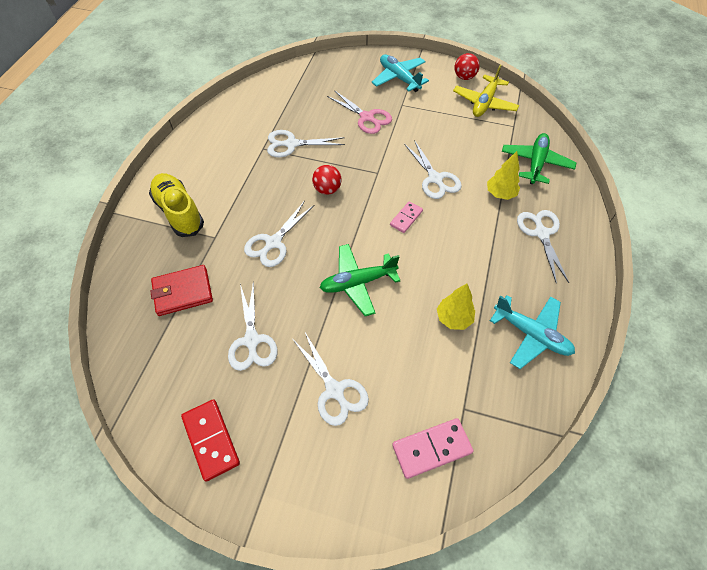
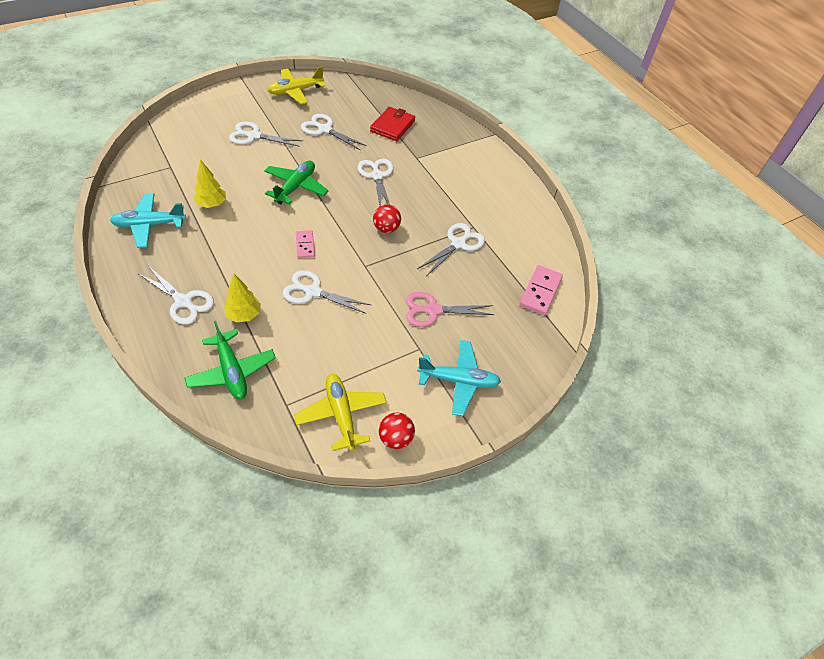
camera: 130 degrees right, 5 degrees down
(179, 212) = (459, 156): yellow shoe -> none
(211, 440) = (295, 91): red domino -> yellow plane
(432, 449) = (176, 143): pink domino -> pink domino (540, 291)

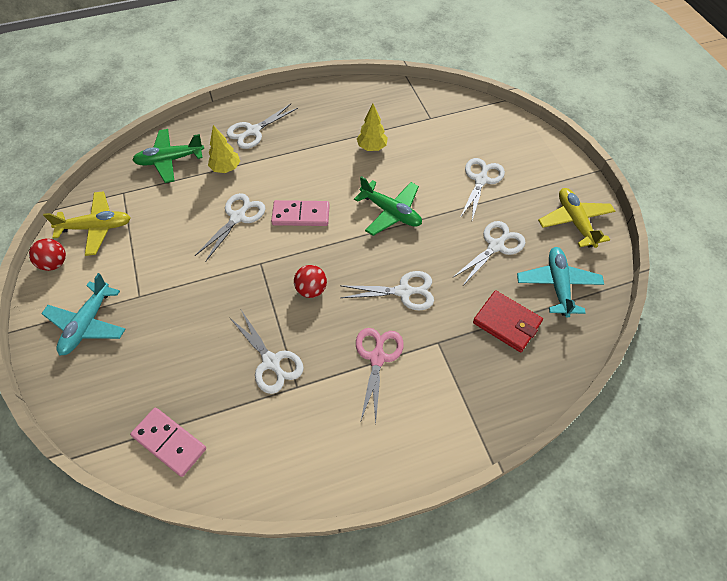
camera: 105 degrees right, 5 degrees up
(149, 225) = (350, 108): turquoise plane -> turquoise plane (557, 285)
(305, 245) = (301, 215): pink domino -> pink domino, size x1.58
(433, 310) = (181, 316): pink scissors -> pink scissors (377, 357)

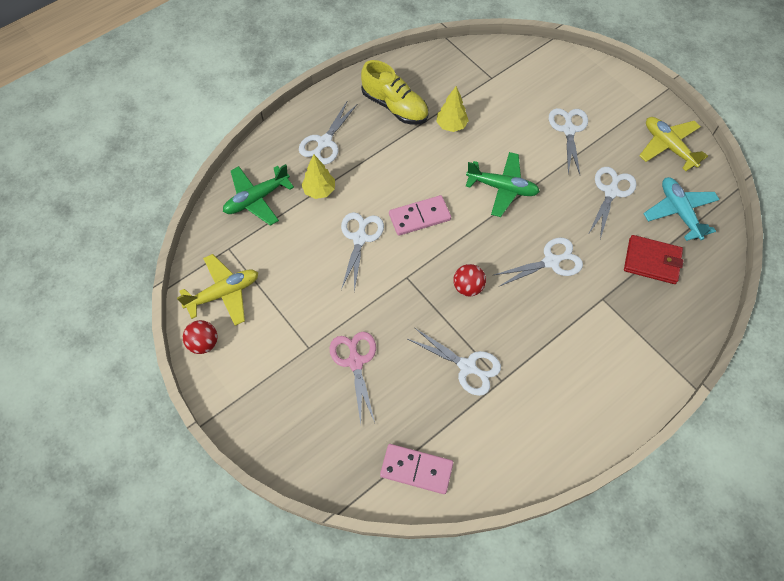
camera: 20 degrees left, 5 degrees up
(88, 324) = (275, 391): turquoise plane -> none
(330, 119) = (395, 106): none -> yellow shoe
(377, 357) = (558, 330): pink scissors -> pink scissors (355, 361)

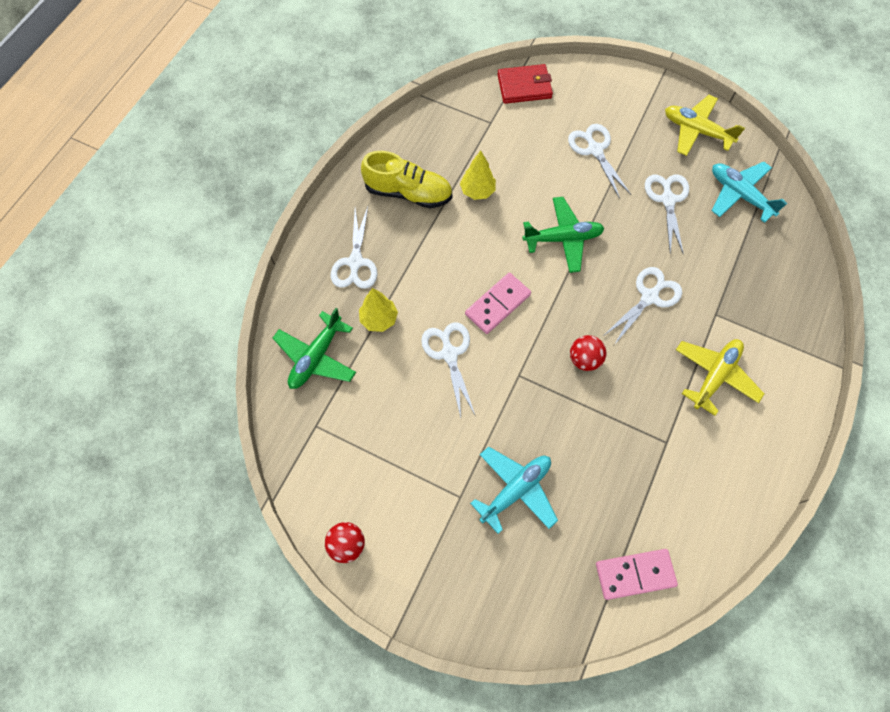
camera: 25 degrees left, 5 degrees up
(224, 293) = (338, 479): yellow plane -> yellow plane (715, 376)
(355, 361) = (515, 490): pink scissors -> turquoise plane
(467, 366) = (627, 443): white scissors -> none
(652, 261) = (740, 256): red wallet -> red wallet (524, 86)

